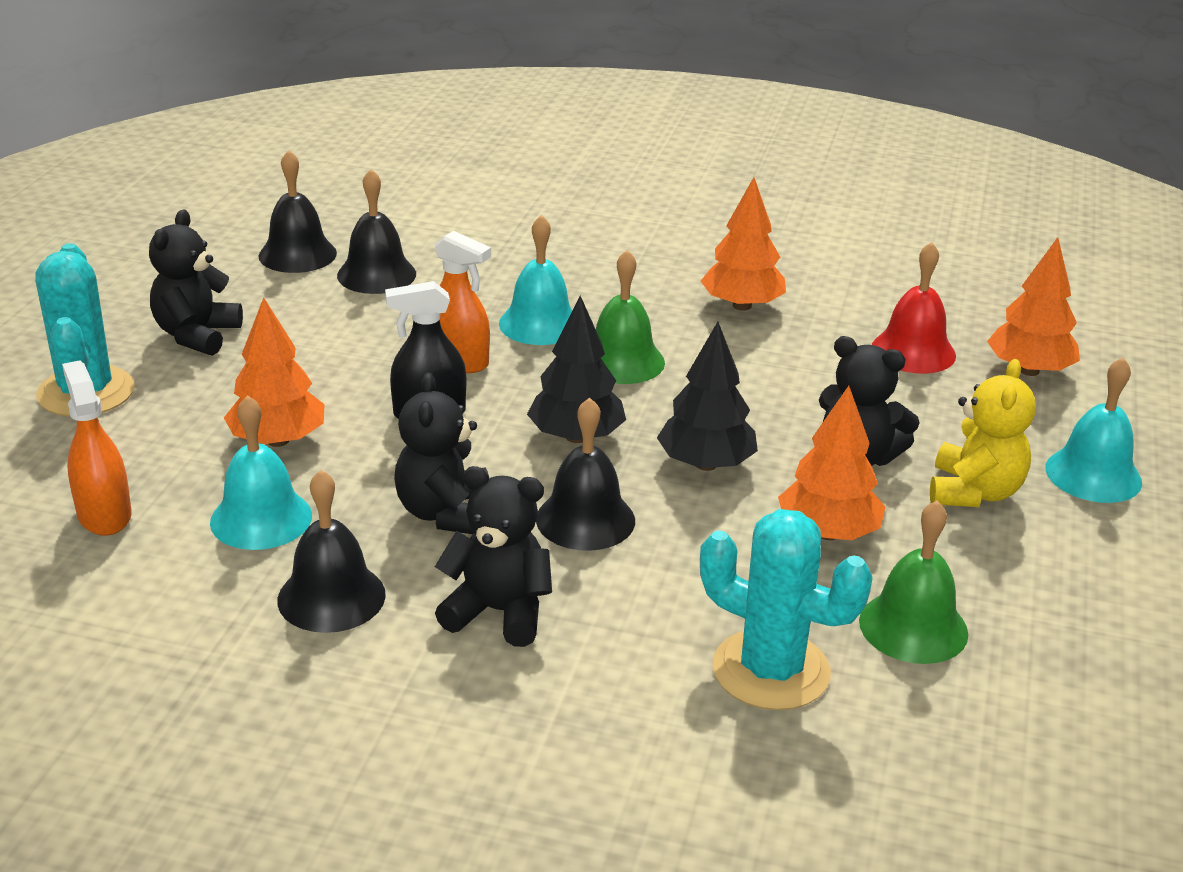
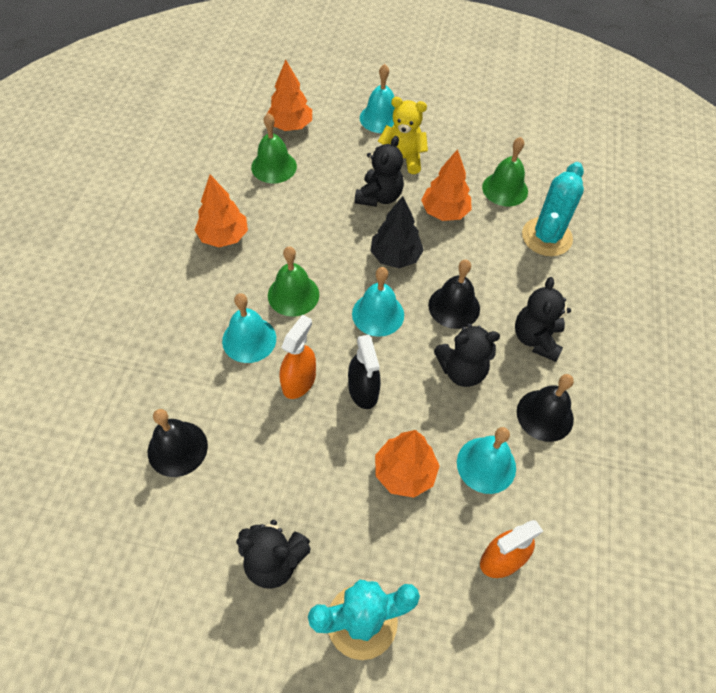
camera: 95 degrees left, 25 degrees up
(297, 254) = (140, 513): black bell -> none
(576, 437) = (378, 314): black tree -> turquoise bell
(913, 351) = (274, 166): red bell -> green bell

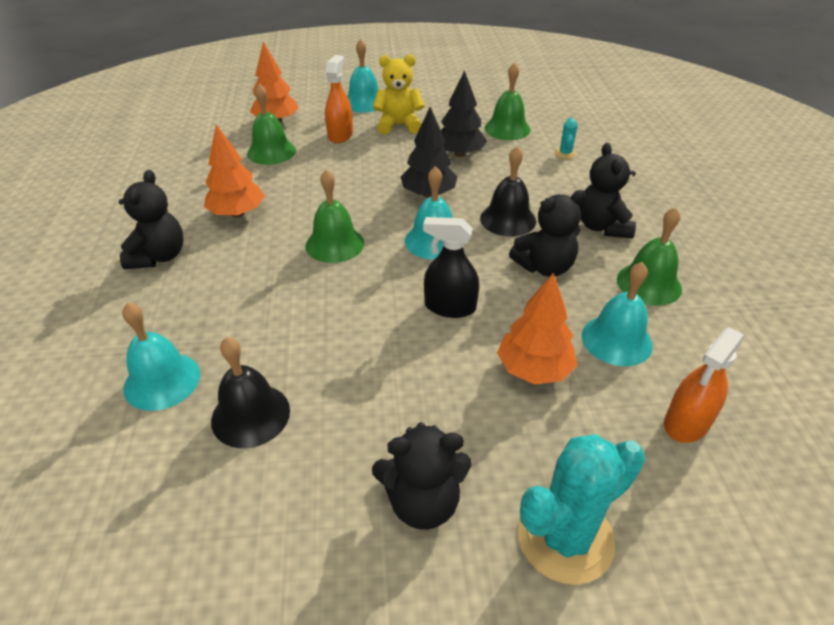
camera: 15 degrees left, 15 degrees down
(249, 339) = (300, 291): turquoise bell -> turquoise bell (162, 381)
(299, 381) = (374, 315): orange spray bottle -> orange spray bottle (340, 135)
(363, 390) = (450, 307): black spray bottle -> black spray bottle turned 135 degrees clockwise
(379, 197) = (390, 154): black teddy bear -> black teddy bear (159, 256)
(444, 212) = (459, 154): orange tree -> black tree
(545, 415) = (649, 284): black bell -> green bell
(546, 237) = (565, 153): turquoise cactus -> turquoise cactus, size x0.44

